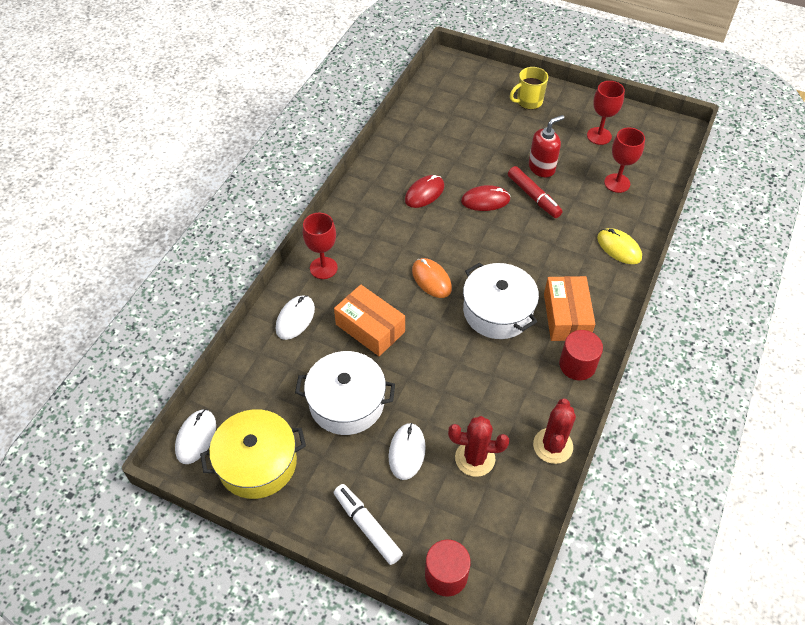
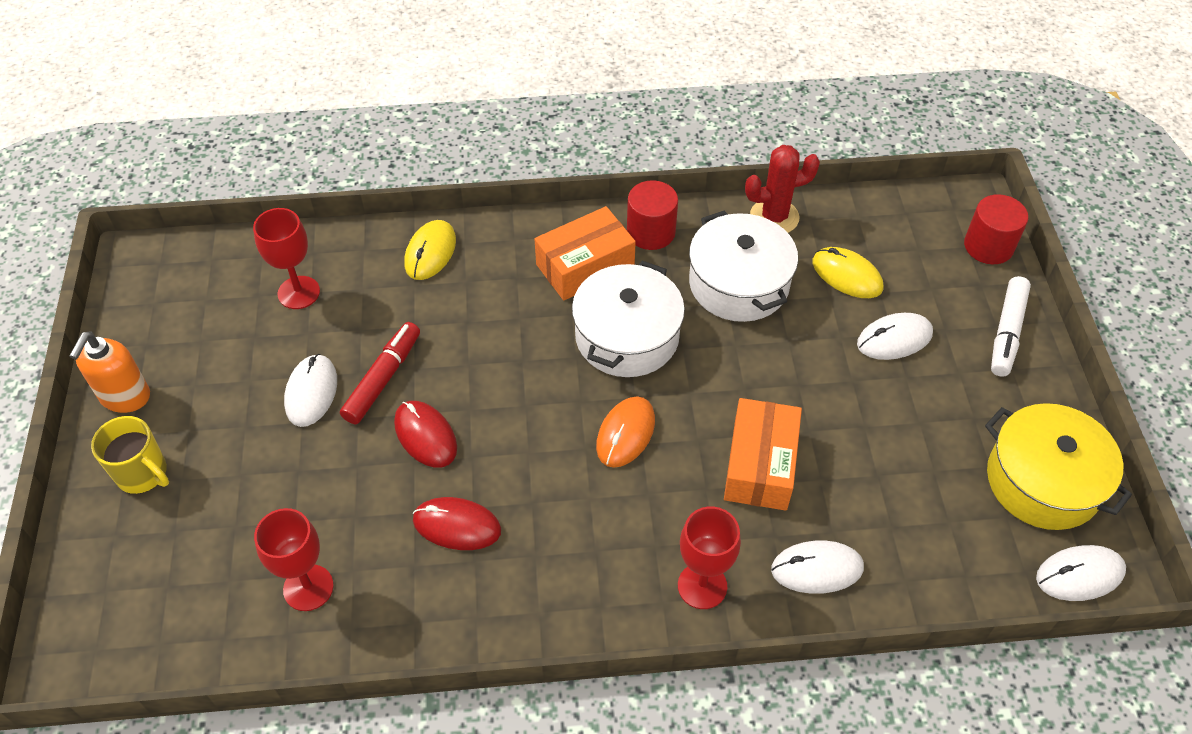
camera: 120 degrees left, 0 degrees up
(346, 402) = (887, 431): white pot -> white pot (739, 283)
(475, 458) = (847, 275): red cactus -> yellow mouse
(542, 168) = (311, 392): red soap dispenser -> white mouse
(580, 106) = (125, 397): none -> orange soap dispenser
(599, 136) = (196, 347): red goblet -> red goblet (308, 588)

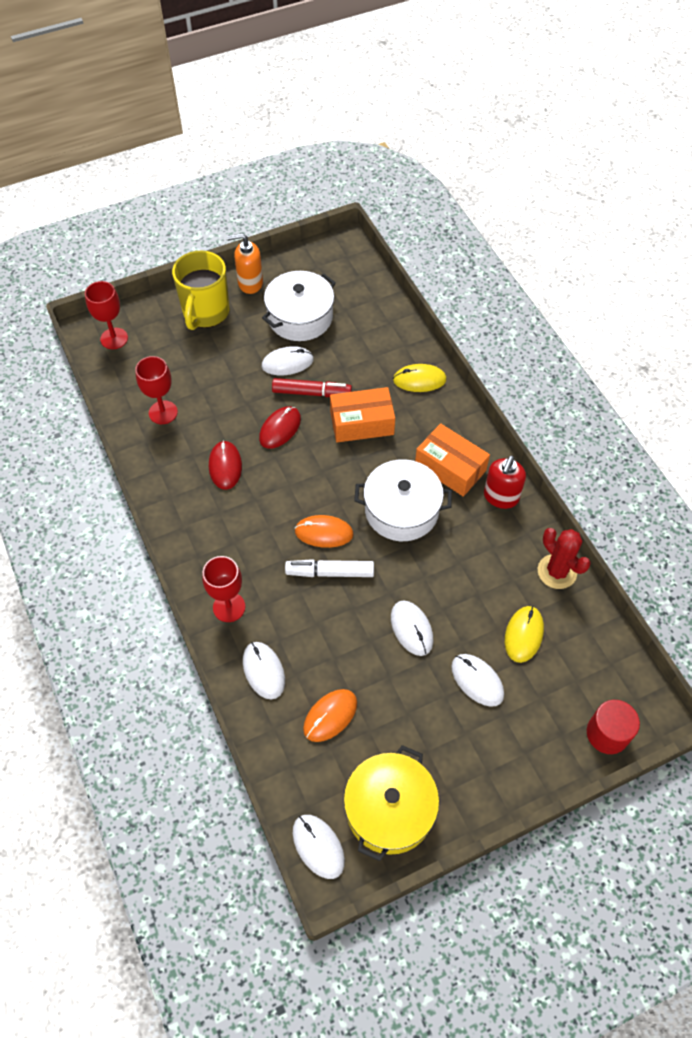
camera: 70 degrees right, 5 degrees up
(143, 474) = (205, 313): yellow mug -> yellow mug, size x1.59
(299, 292) = (356, 328): red goblet -> red goblet (114, 338)
(651, 232) = (500, 497): red cylinder -> red soap dispenser
(739, 283) = (480, 565): white pot -> white pot (300, 317)
(760, 465) = (330, 617): orange box -> orange box (362, 423)
(805, 381) = (411, 629): none -> white mouse
(904, 508) = (330, 716): none -> orange mouse
(1006, 332) = (521, 762): white marker -> white marker (330, 572)

